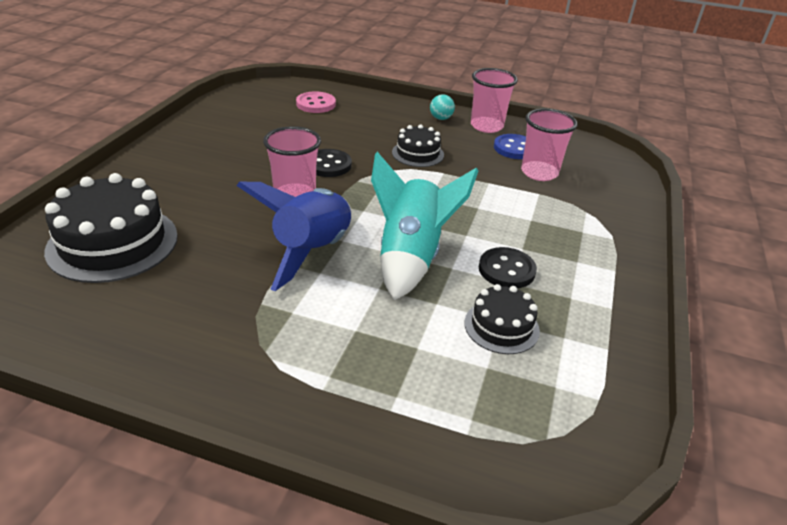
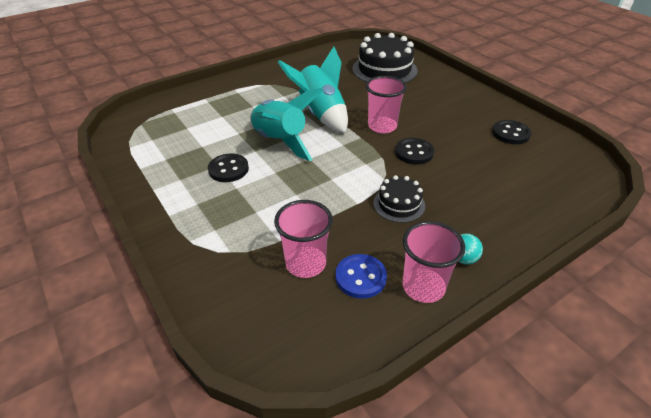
camera: 130 degrees right, 5 degrees up
(234, 124) = (510, 133): none -> black button
(313, 252) = (321, 114): blue rocket -> turquoise rocket
(316, 104) = (538, 187): pink button -> none
(501, 326) = (198, 144): black cake -> none

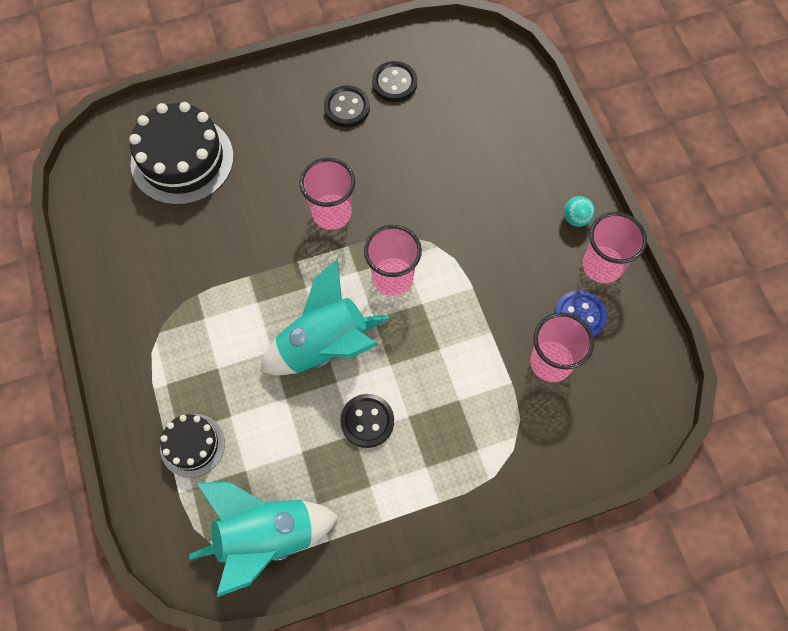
camera: 75 degrees left, 25 degrees up
(321, 114) = (275, 279): turquoise rocket -> turquoise rocket (267, 537)
(345, 161) = (392, 278): none -> pink cup
(399, 204) = (486, 246): black cake -> black cake (192, 445)
(414, 152) = (399, 198): black button -> black button (347, 108)

